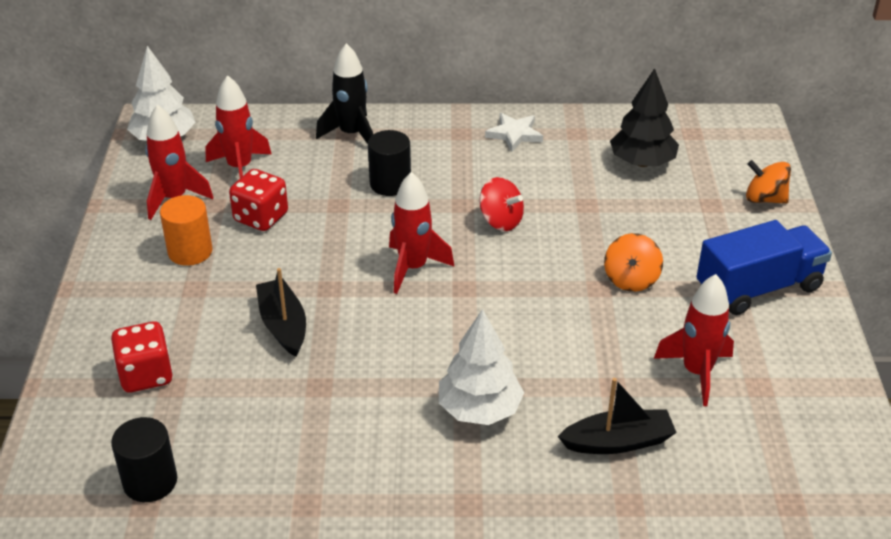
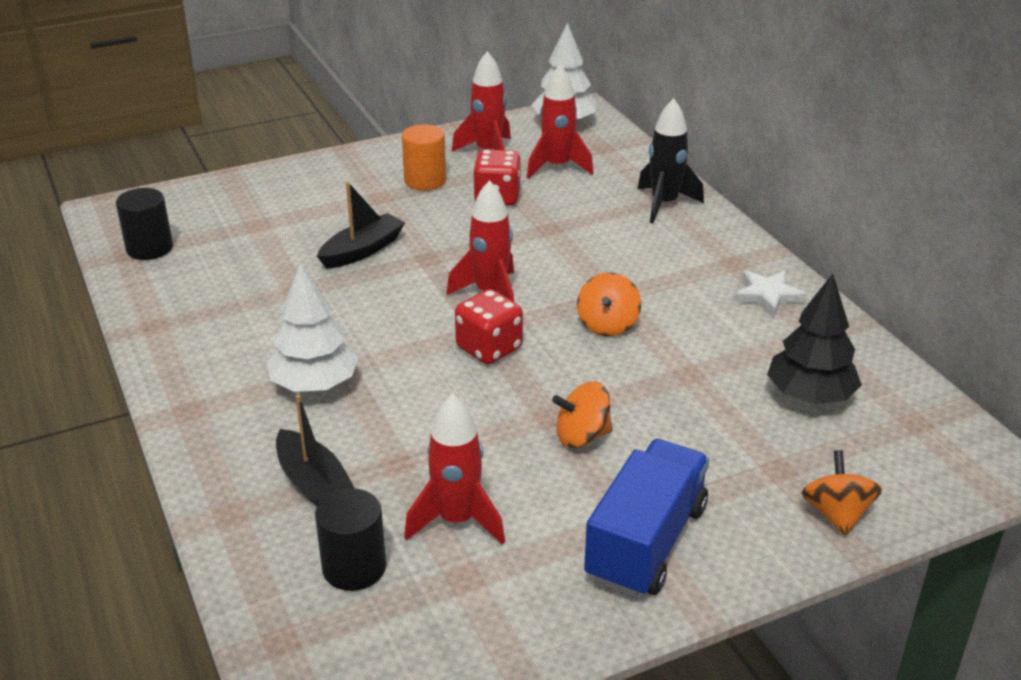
camera: 65 degrees right, 5 degrees down
(146, 375) = (264, 209): red dice -> red dice (489, 348)
(390, 184) = (607, 246): black cylinder -> black cylinder (354, 567)
(501, 221) = (607, 325): red spinning top -> orange spinning top
(758, 288) = (646, 543): blue truck -> blue truck turned 105 degrees counterclockwise

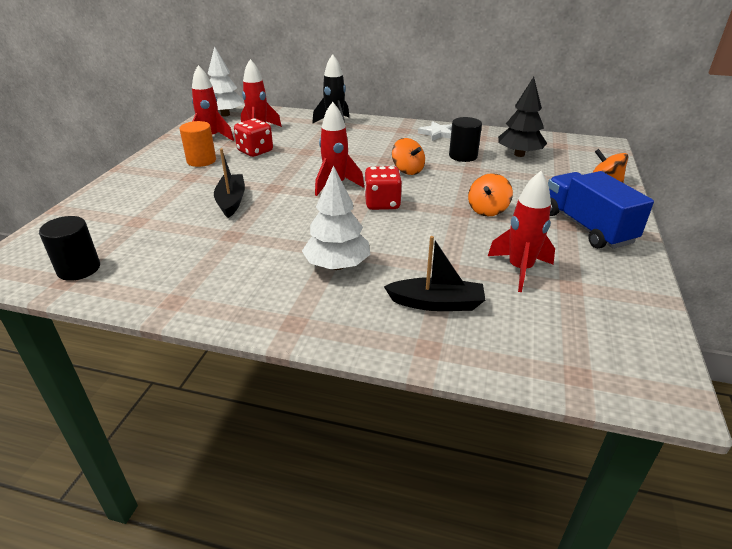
camera: 50 degrees left, 0 degrees up
(354, 567) = (530, 319): black cylinder -> black cylinder (463, 156)

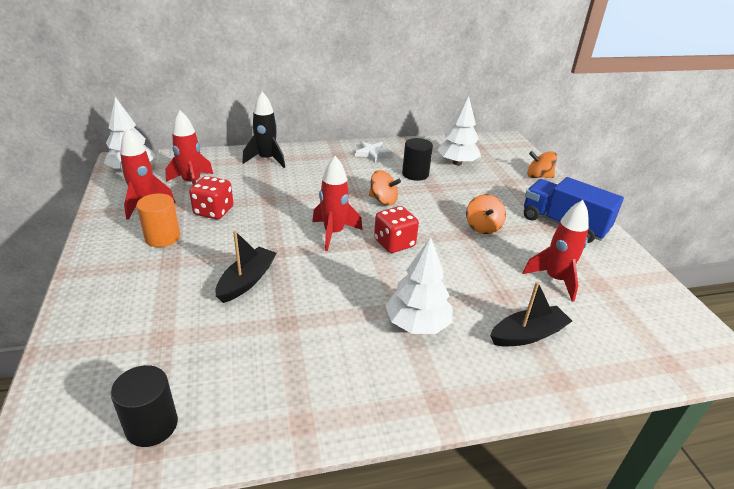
camera: 30 degrees left, 0 degrees up
(231, 201) = (247, 281): black boat -> black boat turned 60 degrees clockwise
(519, 154) = (457, 163): black tree -> white tree

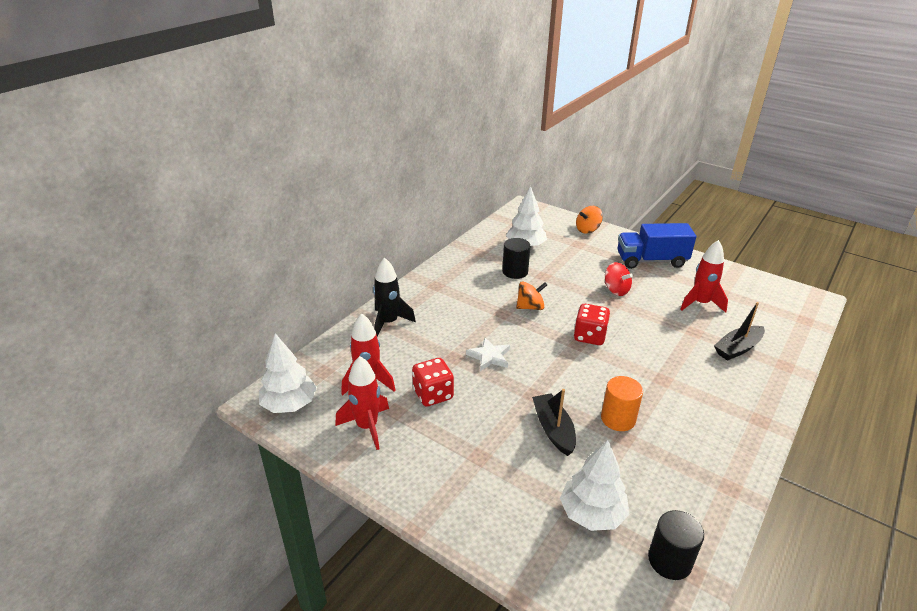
camera: 40 degrees left, 0 degrees up
(162, 237) = (436, 442): orange cylinder -> orange cylinder (618, 419)
(334, 233) = (543, 354): red rocket -> none
(372, 153) = (458, 270): white star -> white star (489, 357)
(417, 324) = (685, 383): white tree -> white tree (592, 513)
(483, 227) = (616, 290): orange spinning top -> red spinning top
(528, 334) = (737, 348): black boat -> black boat turned 150 degrees counterclockwise

